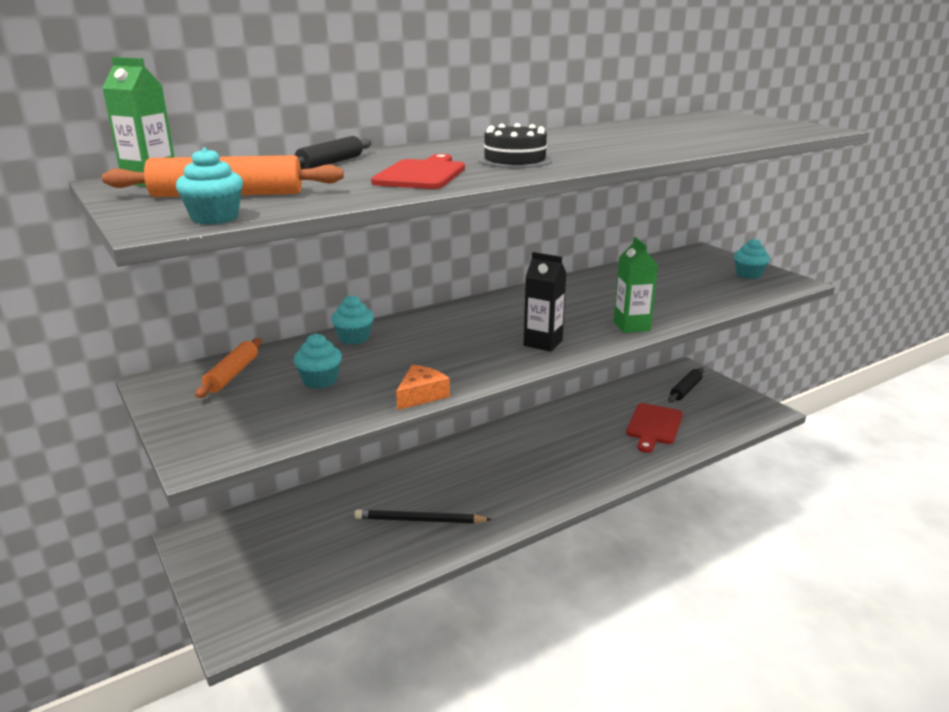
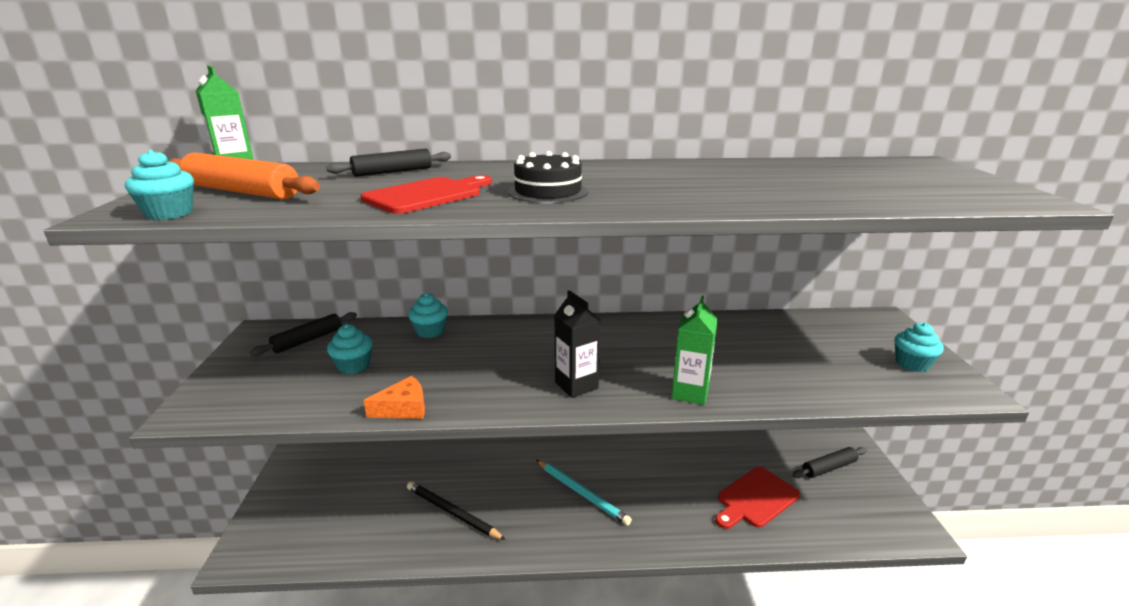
camera: 30 degrees right, 0 degrees up
(232, 374) = (308, 340): orange rolling pin -> black rolling pin
(520, 467) = (582, 493): none -> turquoise pencil

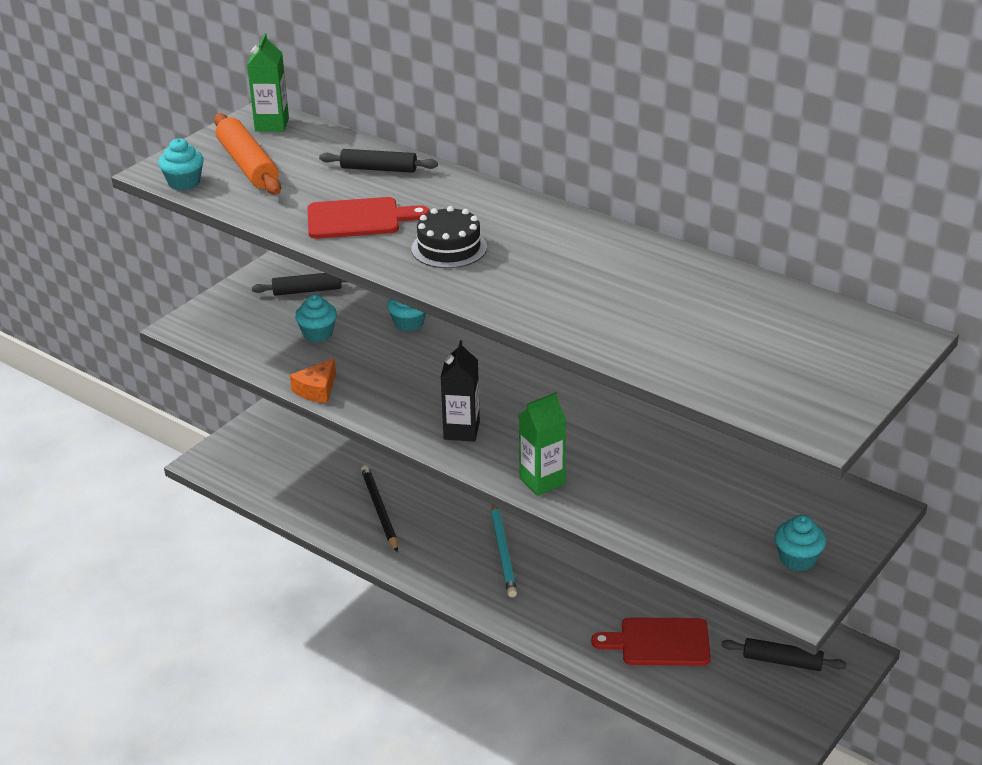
camera: 40 degrees right, 10 degrees up
(403, 408) = (317, 389): orange cheese -> orange cheese turned 105 degrees clockwise

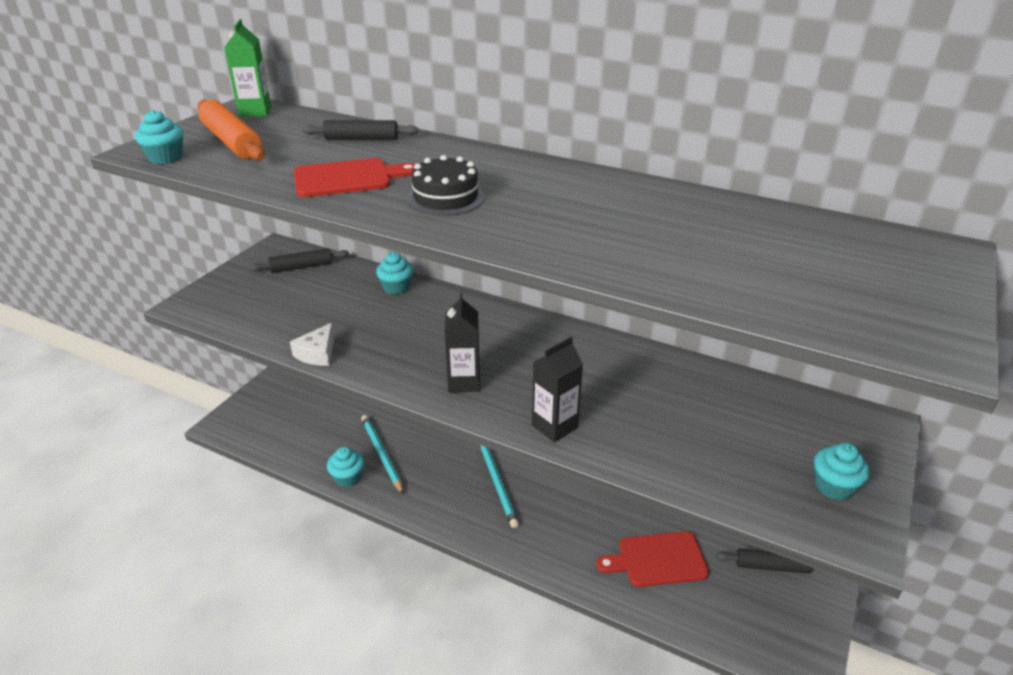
camera: 10 degrees left, 0 degrees up
(317, 333) = (314, 302): turquoise cupcake -> turquoise cupcake (348, 478)
(317, 389) = (317, 353): orange cheese -> white cheese
(379, 510) = (381, 454): black pencil -> turquoise pencil
(542, 481) = (554, 426): green carton -> black carton

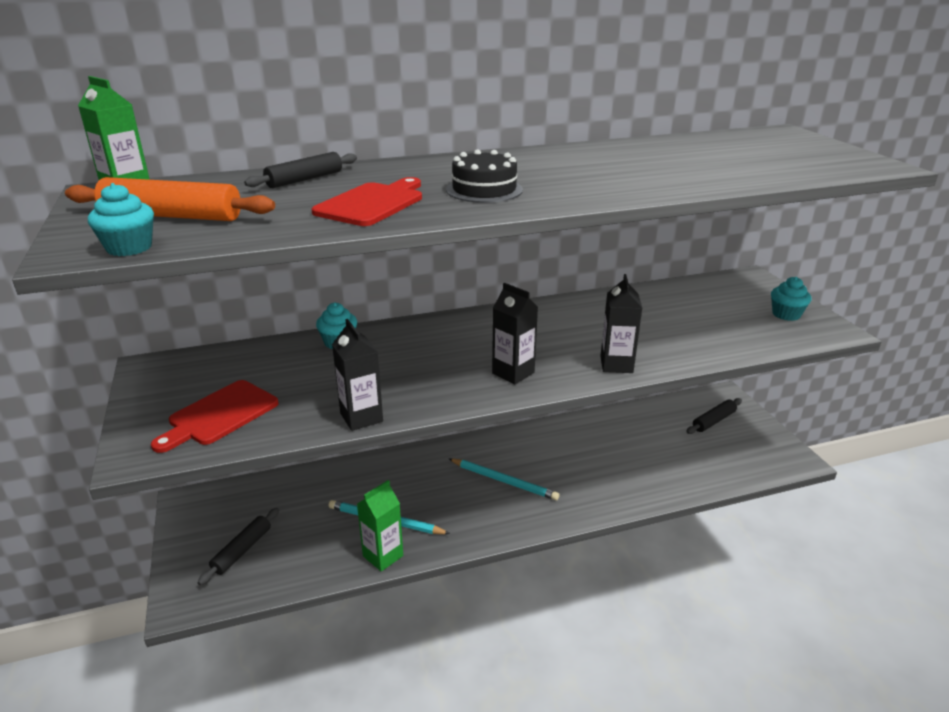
camera: 45 degrees left, 5 degrees down
(301, 267) = (211, 368): black rolling pin -> black rolling pin (242, 550)
(317, 353) = (361, 417): white cheese -> black carton
(348, 478) = (383, 556): turquoise cupcake -> green carton
(657, 560) = (660, 457): red cutting board -> red cutting board (219, 415)

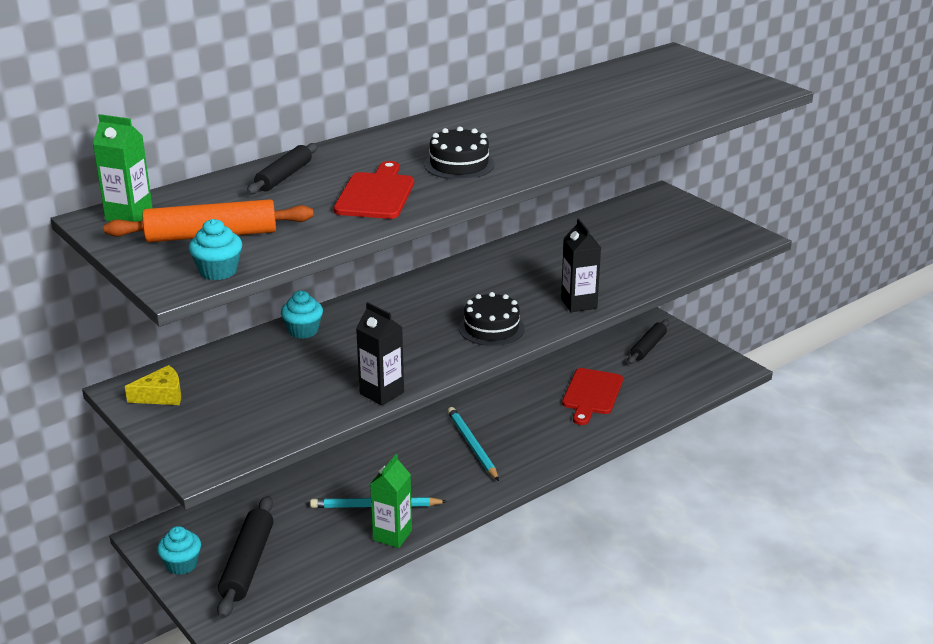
camera: 20 degrees left, 0 degrees up
(170, 377) = (161, 395): none -> yellow cheese
(219, 415) = (246, 418): red cutting board -> red cutting board (591, 394)
(242, 550) = (247, 564): black rolling pin -> black rolling pin, size x1.50
(504, 481) = (472, 445): turquoise pencil -> turquoise pencil turned 120 degrees counterclockwise
(513, 373) = (491, 328): black carton -> black cake
(786, 314) = (705, 229): turquoise cupcake -> turquoise cupcake (182, 564)

